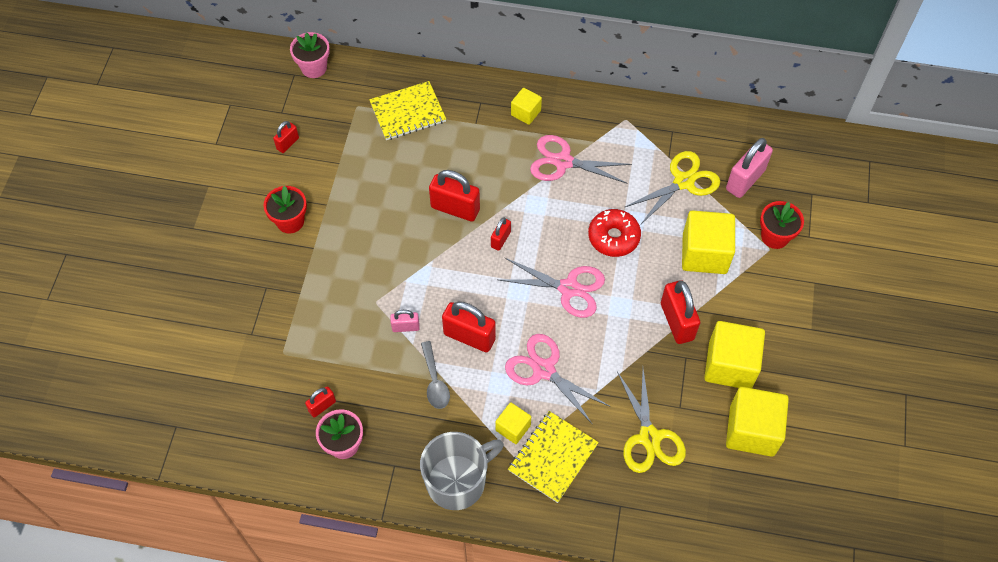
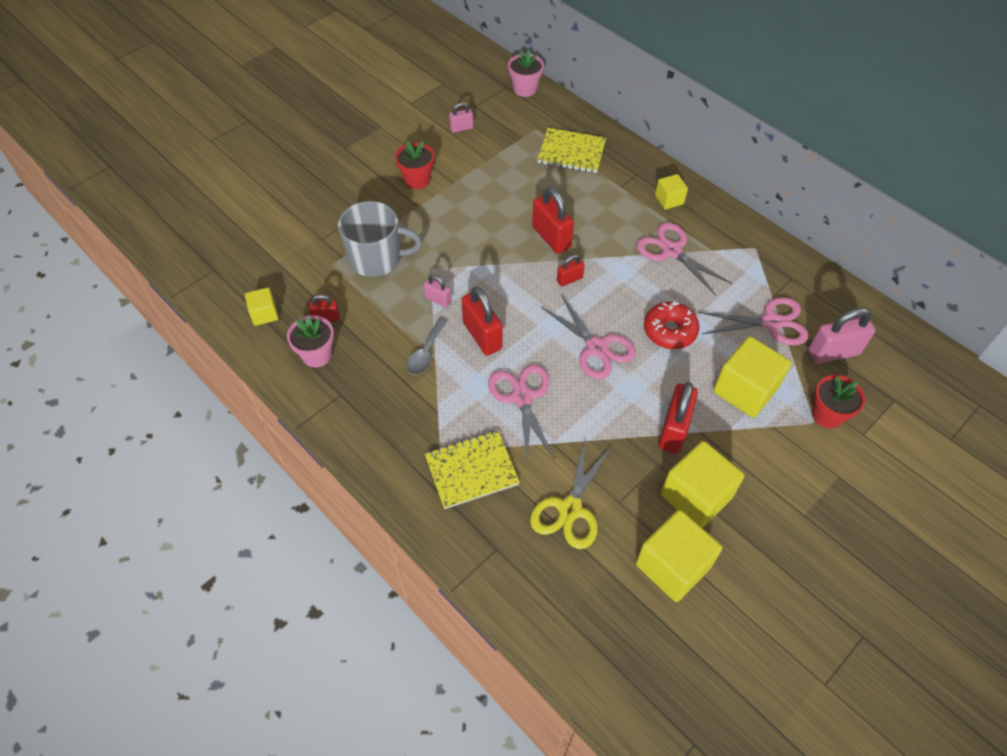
camera: 35 degrees right, 5 degrees down
(288, 143) = (461, 128): red padlock -> pink padlock
(458, 481) = (378, 438): grey mug -> grey mug (377, 258)
(513, 428) = (458, 426): yellow cube -> yellow cube (264, 314)
(683, 182) = (771, 323): yellow scissors -> pink scissors

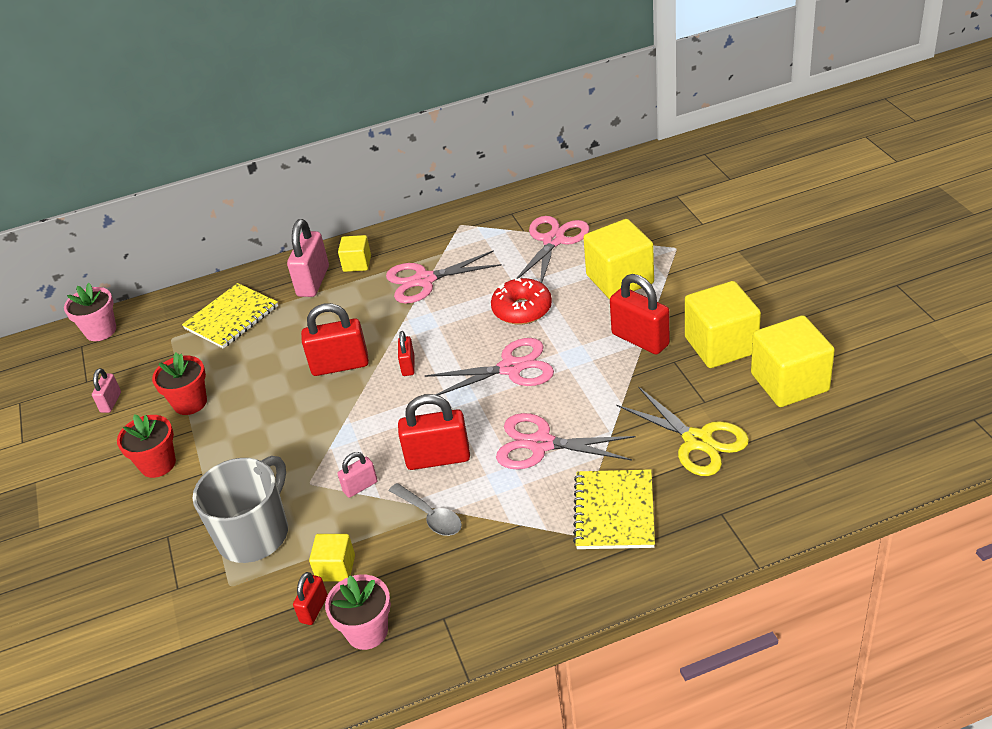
camera: 60 degrees left, 15 degrees down
(264, 314) = (260, 681): yellow cube -> yellow cube (336, 568)
(827, 415) = (672, 237): red flower pot -> red flower pot (190, 403)
(833, 352) = (608, 214): pink padlock -> pink padlock (313, 281)

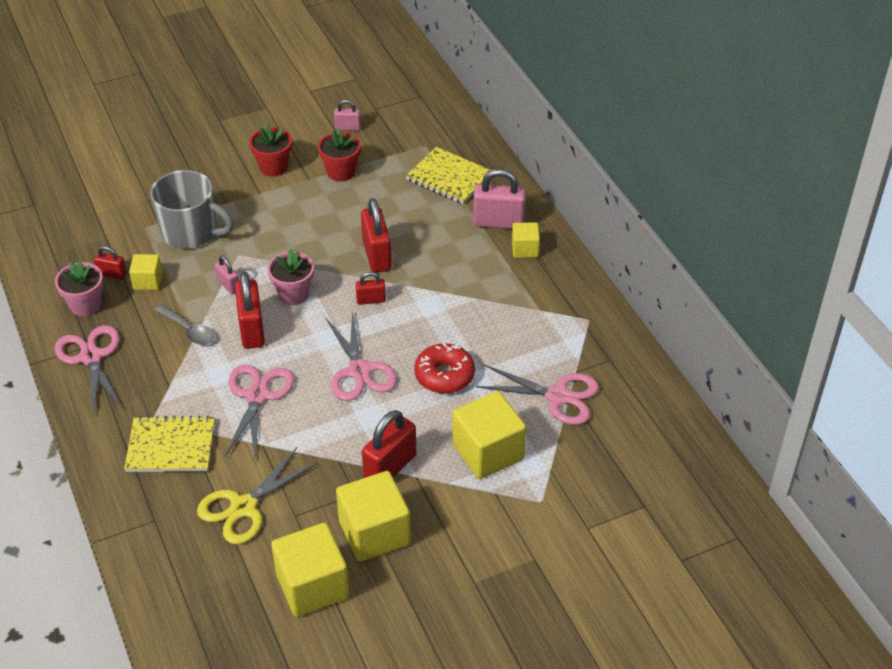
camera: 80 degrees right, 5 degrees up
(101, 331) = (438, 103): pink flower pot -> pink flower pot (293, 294)
(424, 280) = (495, 300): pink scissors -> pink scissors (91, 357)
(430, 516) = (189, 330): grey spoon -> grey spoon turned 90 degrees counterclockwise

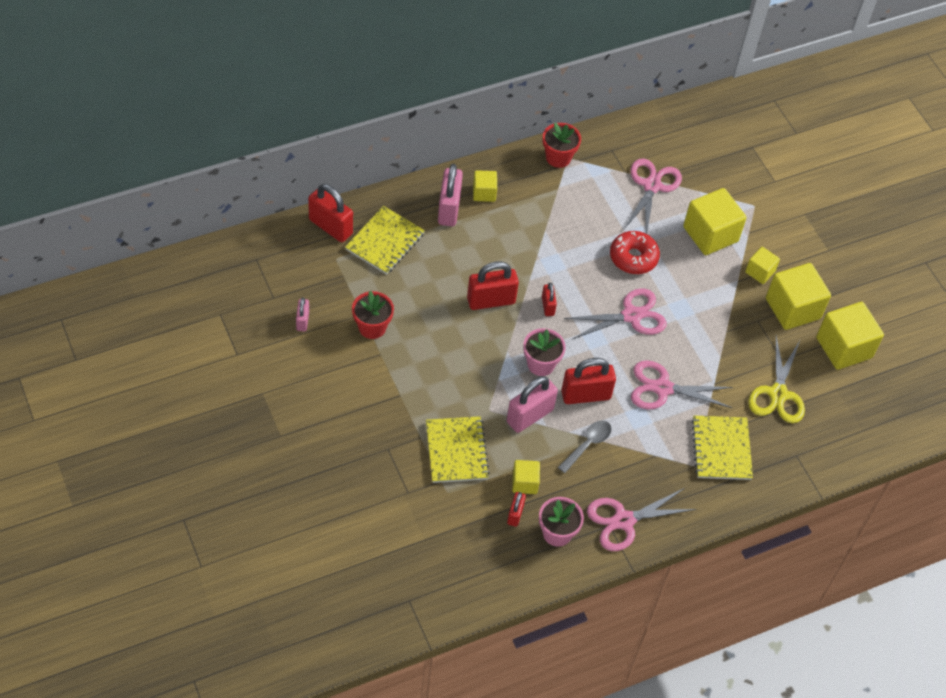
camera: 95 degrees left, 10 degrees up
(191, 232) = (456, 451): grey mug -> yellow notebook
(228, 285) = (530, 416): pink padlock -> pink padlock, size x1.86
(243, 507) = (778, 394): yellow scissors -> yellow scissors turned 60 degrees clockwise
(273, 167) = (361, 384): red flower pot -> red flower pot (558, 157)
(390, 467) = (730, 297): red padlock -> red padlock (330, 227)
(431, 501) = (760, 272): none -> yellow cube

